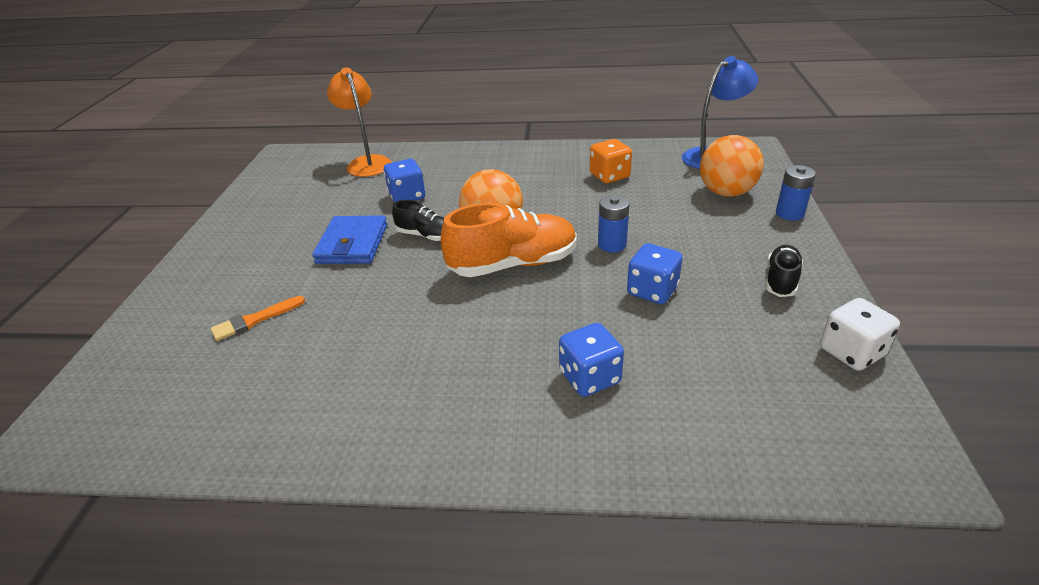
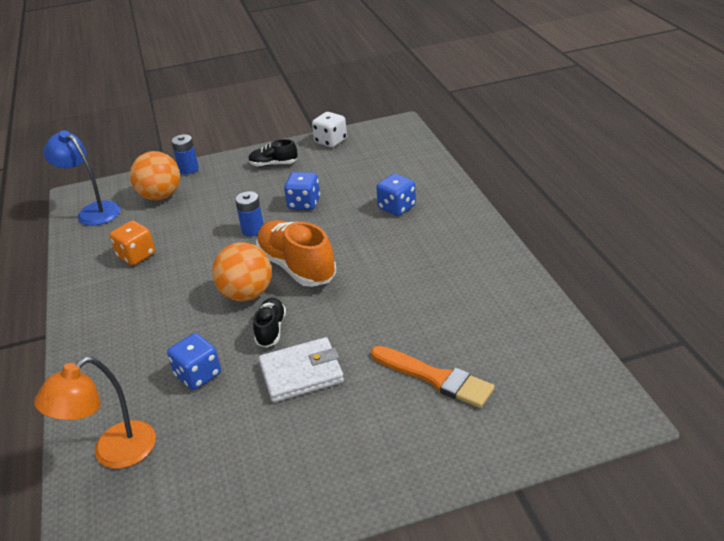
camera: 110 degrees left, 0 degrees up
(255, 320) = (435, 378): orange brush -> orange brush, size x1.60
(353, 244) = (301, 373): blue wallet -> white wallet

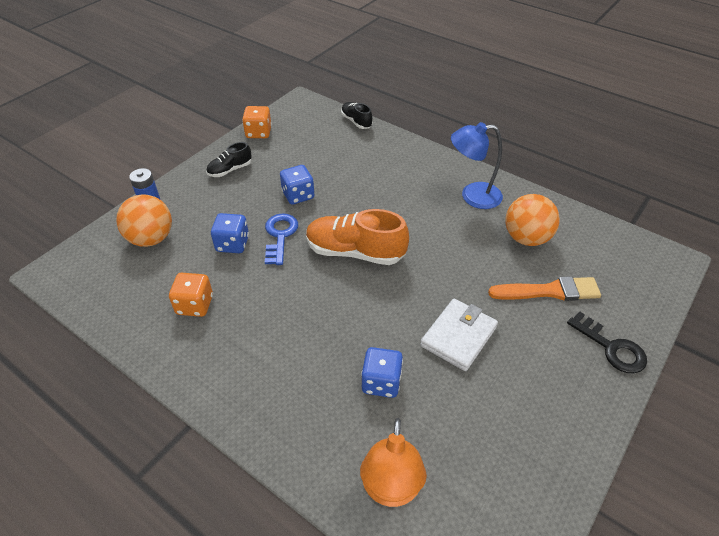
camera: 40 degrees left, 10 degrees up
(93, 211) = (92, 281): blue lamp -> blue lamp (472, 196)
(247, 294) = (340, 293): orange ball -> orange ball (526, 238)
(253, 230) = (280, 235): blue battery -> blue key
(271, 330) = (395, 314): black shoe -> black shoe (356, 121)
(330, 141) = (258, 133): white dice -> orange dice
(397, 207) = (377, 171): blue dice -> blue dice (232, 244)
(435, 457) = (612, 348): none -> black key

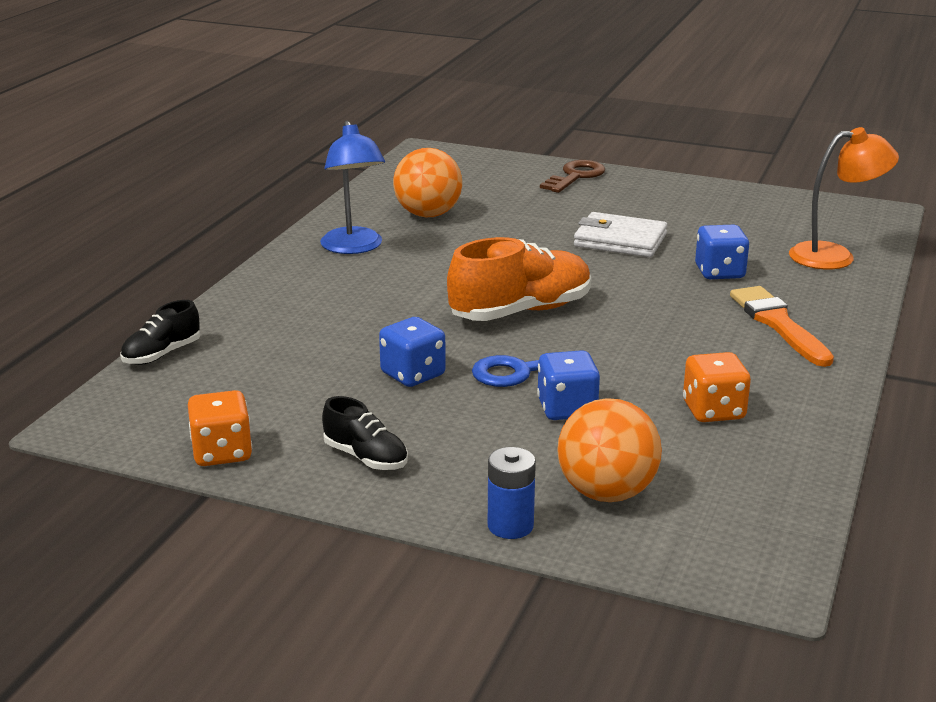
camera: 105 degrees left, 20 degrees down
(355, 252) = (521, 311): orange shoe -> orange shoe turned 120 degrees counterclockwise
(549, 291) = (514, 202): orange brush -> orange brush (778, 324)
(612, 348) = (576, 176): black key -> brown key

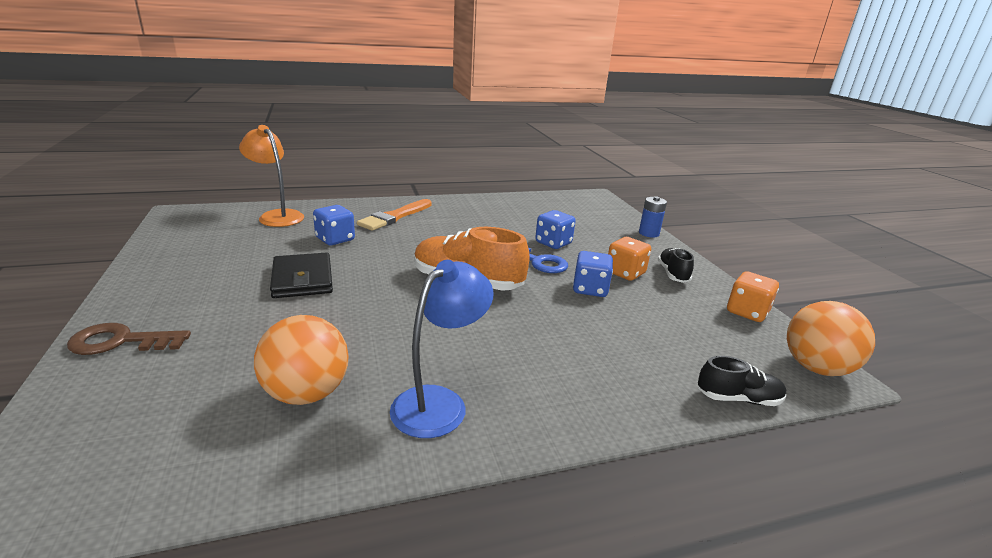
camera: 130 degrees left, 0 degrees up
(606, 493) = (597, 223): orange ball -> orange ball (816, 368)
(620, 240) = (303, 279): white wallet -> black wallet
(713, 411) = (505, 216): orange dice -> orange dice (625, 273)

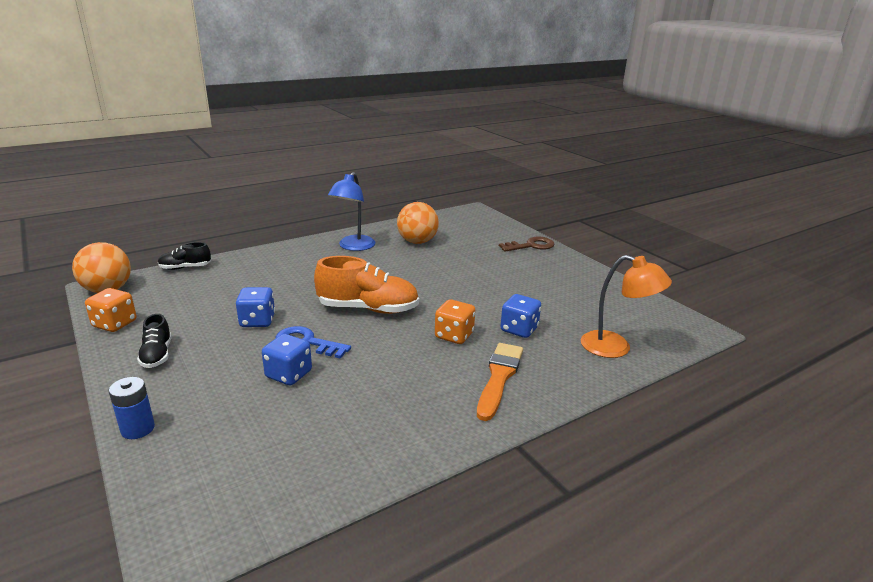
camera: 165 degrees right, 0 degrees up
(303, 279) = (492, 289): black wallet -> none
(625, 273) = (213, 346): orange dice -> orange dice (454, 335)

